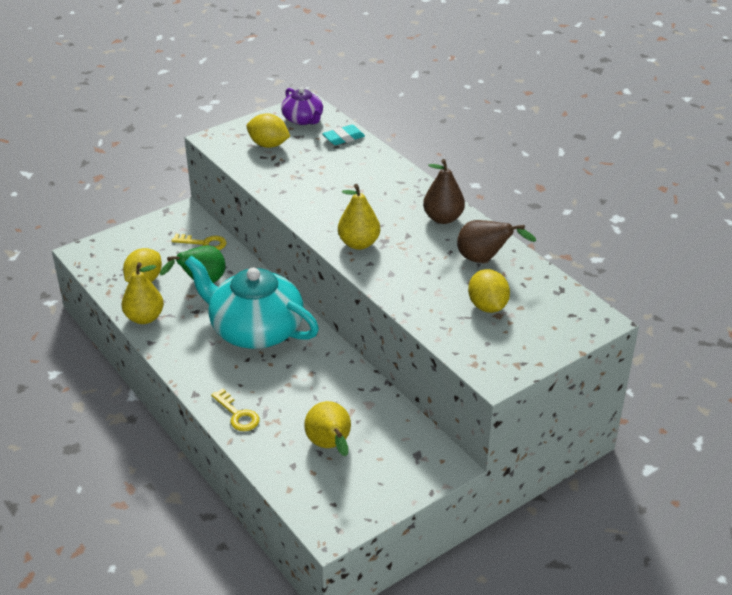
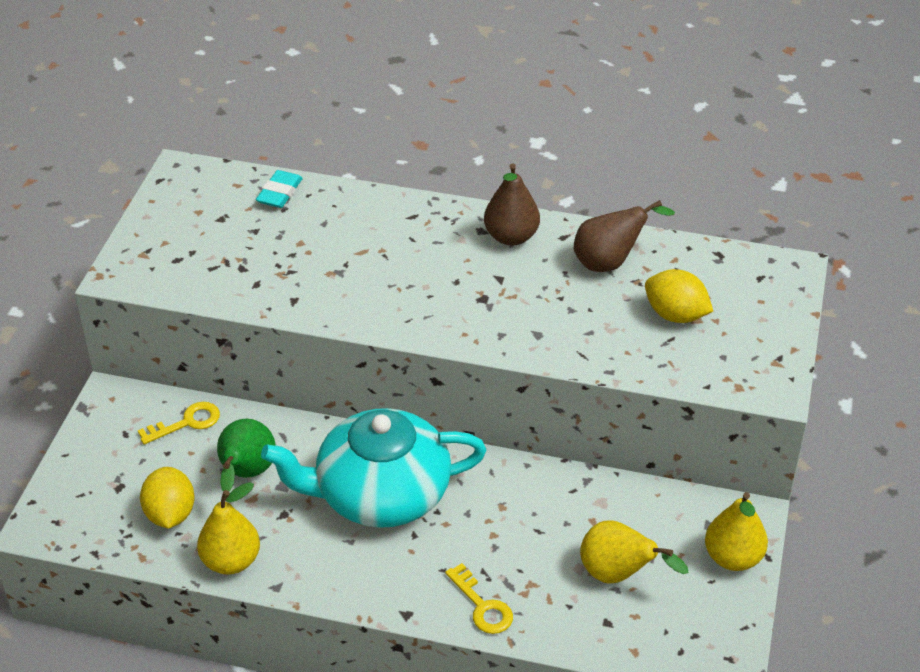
camera: 40 degrees left, 5 degrees up
(237, 414) = (482, 606): yellow key -> yellow key turned 45 degrees clockwise
(268, 145) = (200, 248): yellow lemon -> none
(303, 119) = (200, 192): purple teapot -> none
(359, 243) = (461, 318): yellow pear -> yellow pear (733, 558)

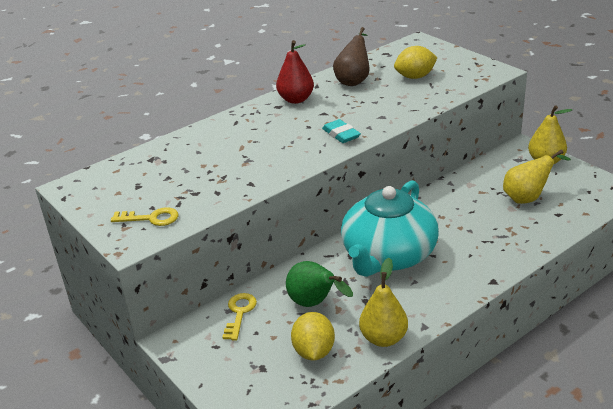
camera: 50 degrees left, 10 degrees down
(170, 514) = (314, 351): yellow lemon -> yellow lemon turned 60 degrees clockwise
(279, 193) = (148, 158): turquoise eraser -> turquoise eraser (341, 134)
(482, 606) = (511, 251): yellow key -> yellow key (151, 218)
(511, 237) = (296, 99): brown pear -> red pear

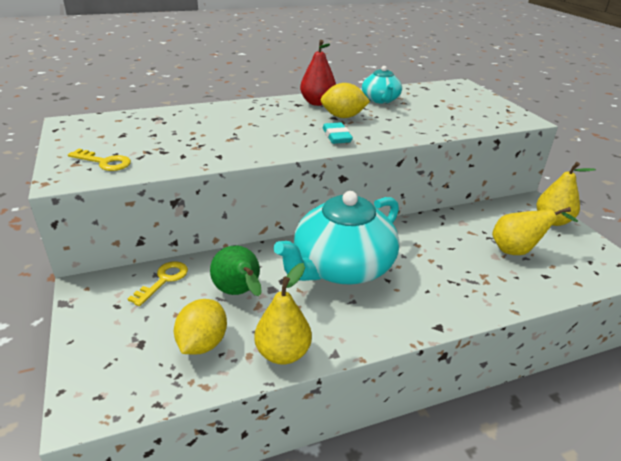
camera: 15 degrees right, 0 degrees up
(354, 80) = (380, 100): brown pear -> turquoise teapot
(415, 77) = (440, 108): yellow lemon -> yellow lemon (343, 117)

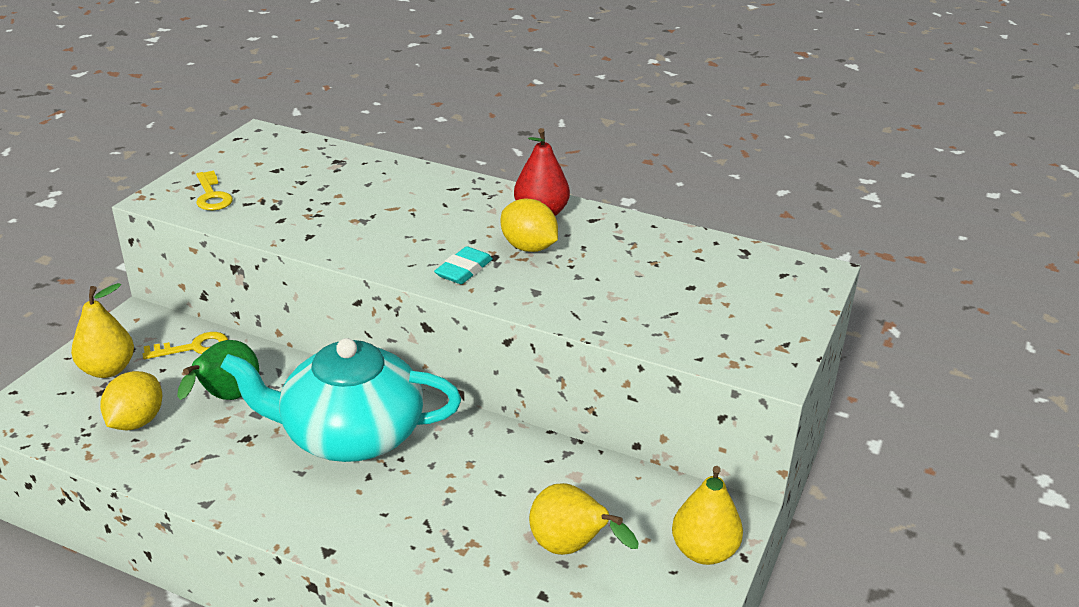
camera: 45 degrees right, 0 degrees up
(202, 343) = (136, 421): yellow lemon -> yellow lemon turned 45 degrees counterclockwise
(283, 353) = (173, 472): yellow pear -> yellow pear (108, 369)
(380, 100) = (631, 244): turquoise teapot -> none

